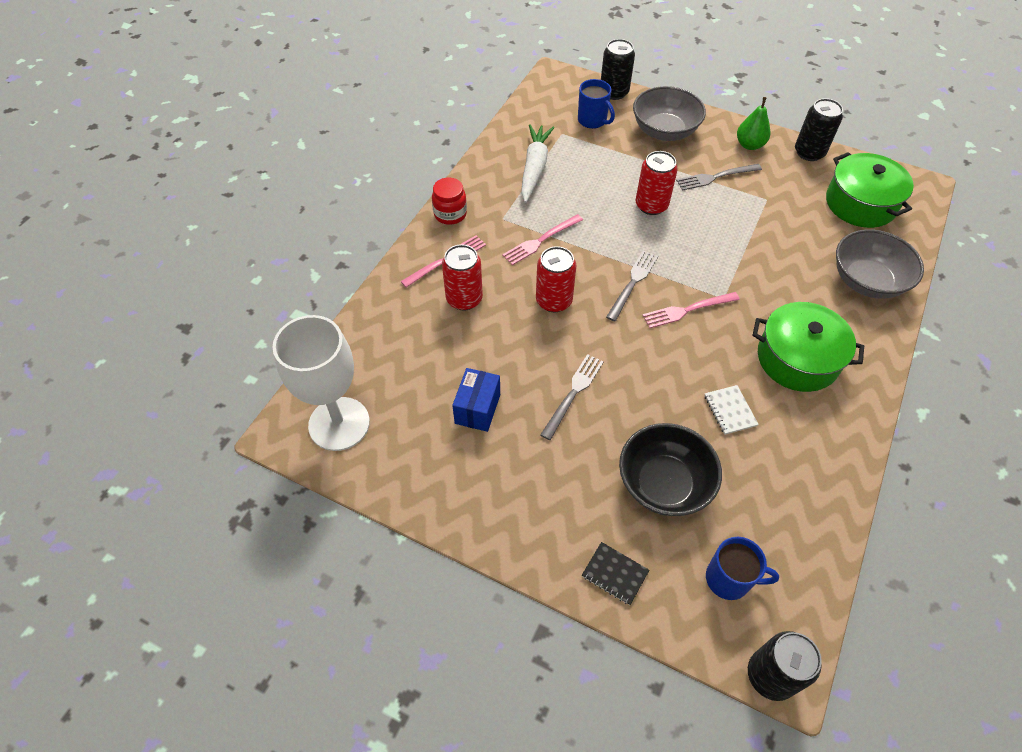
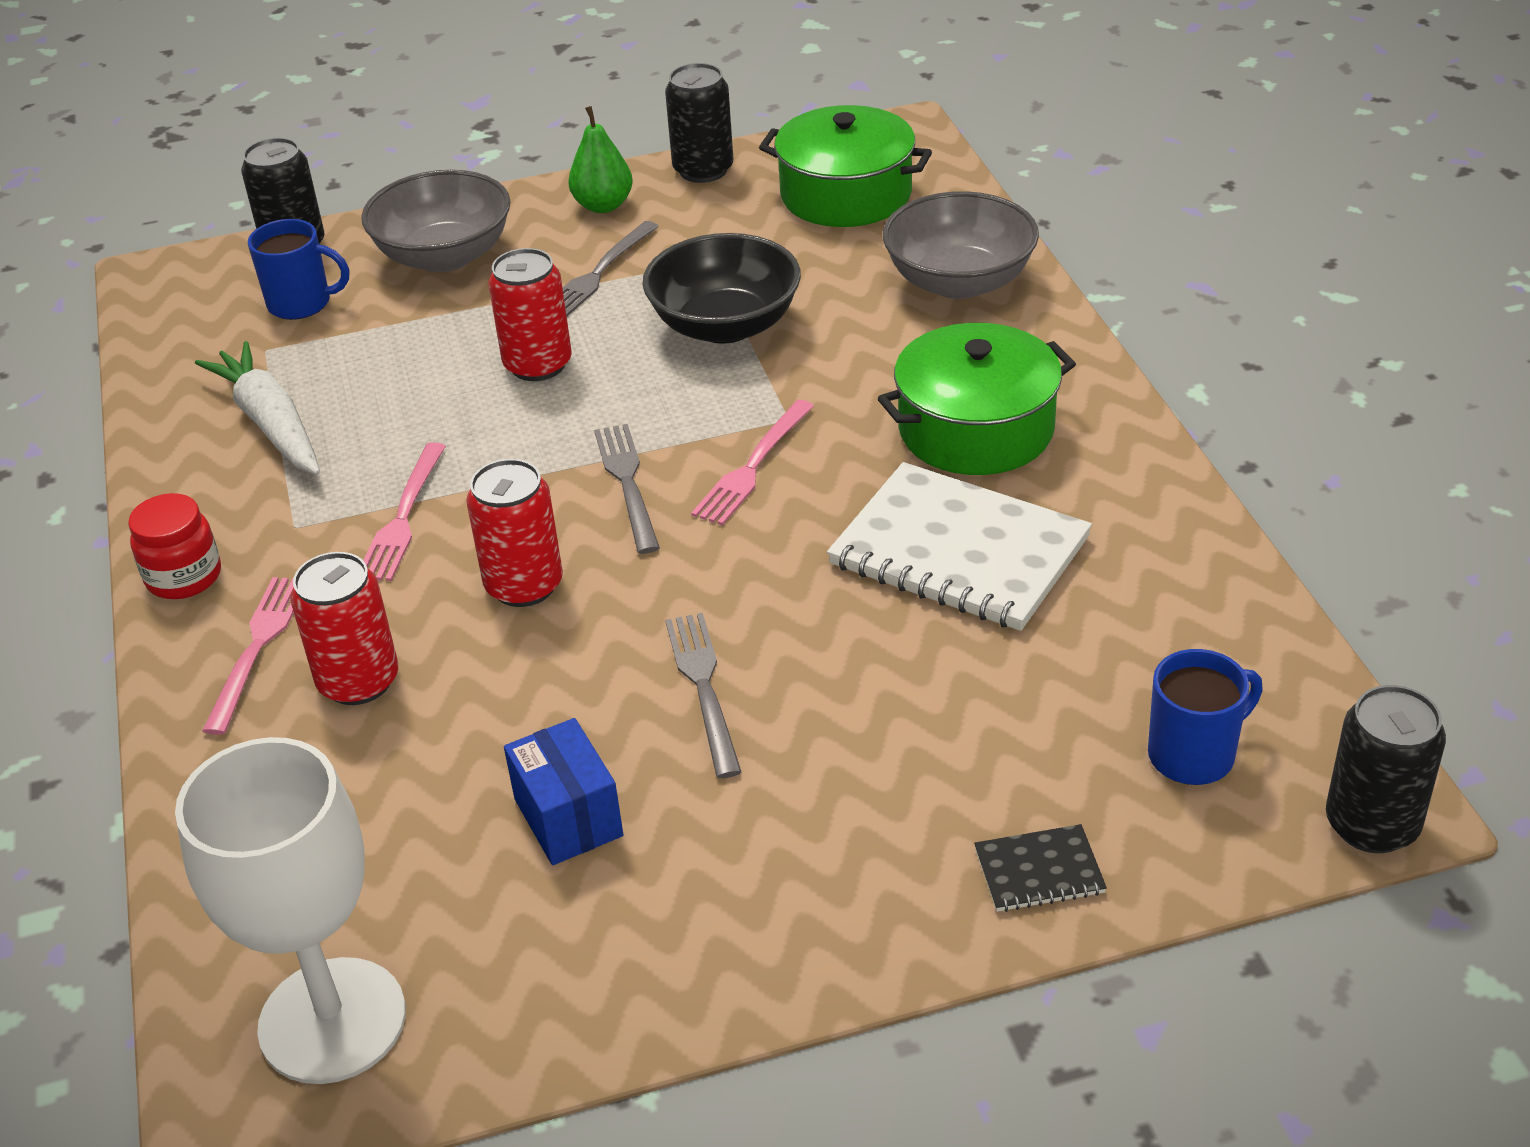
camera: 40 degrees left, 15 degrees down
(664, 484) = (974, 706): black bowl -> black bowl (725, 325)
(730, 410) = (959, 552): white notebook -> white notebook, size x2.27

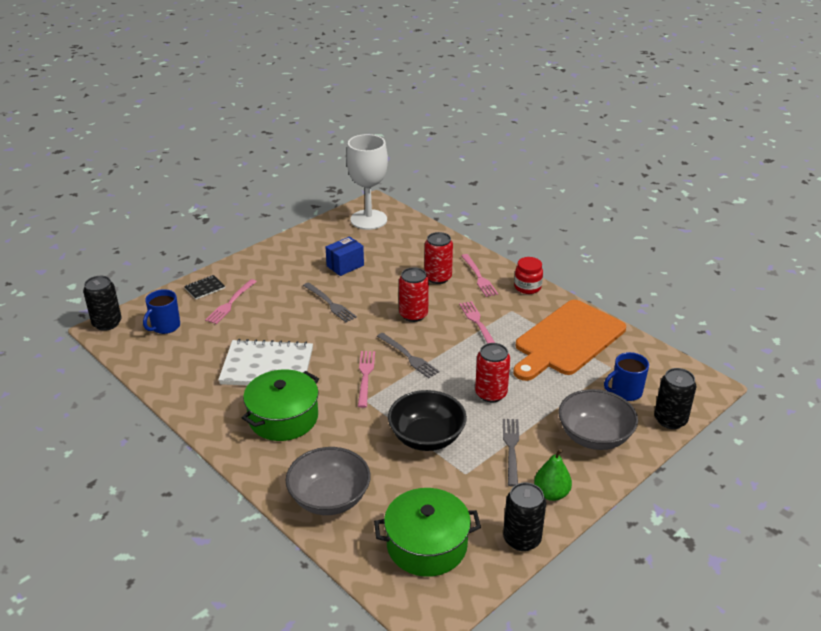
camera: 150 degrees right, 5 degrees down
(270, 423) = (567, 340): white carrot -> orange cutting board
(568, 817) = (345, 266): blue box -> blue box turned 75 degrees counterclockwise
(979, 781) = (230, 303): none -> pink fork

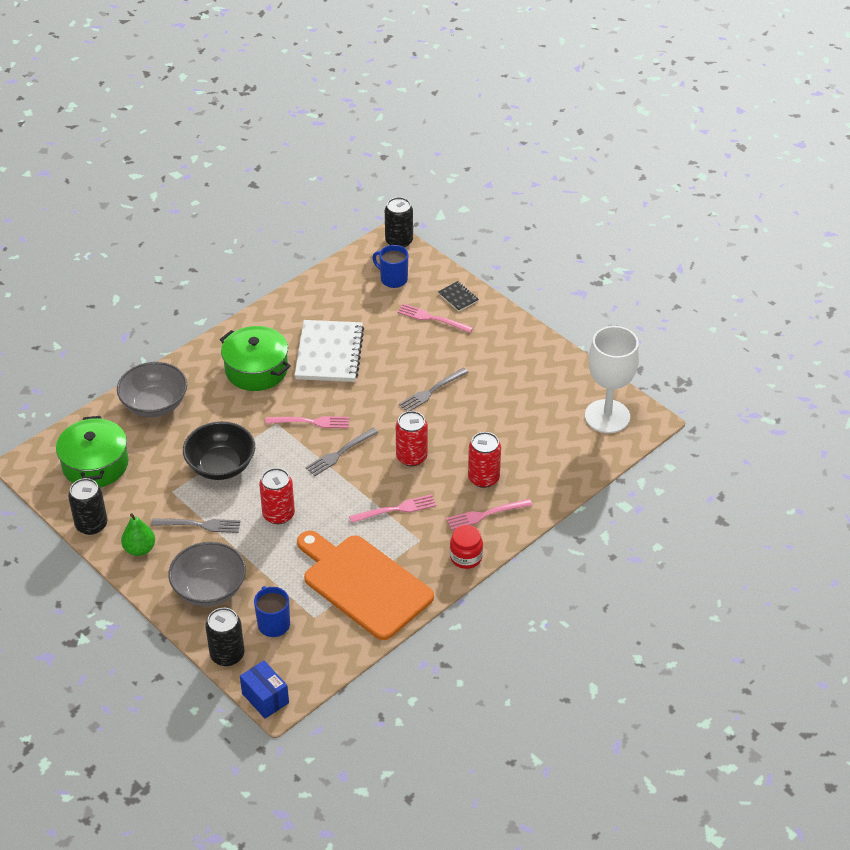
camera: 90 degrees right, 10 degrees up
(345, 266) = (504, 400): blue box -> blue box (265, 698)

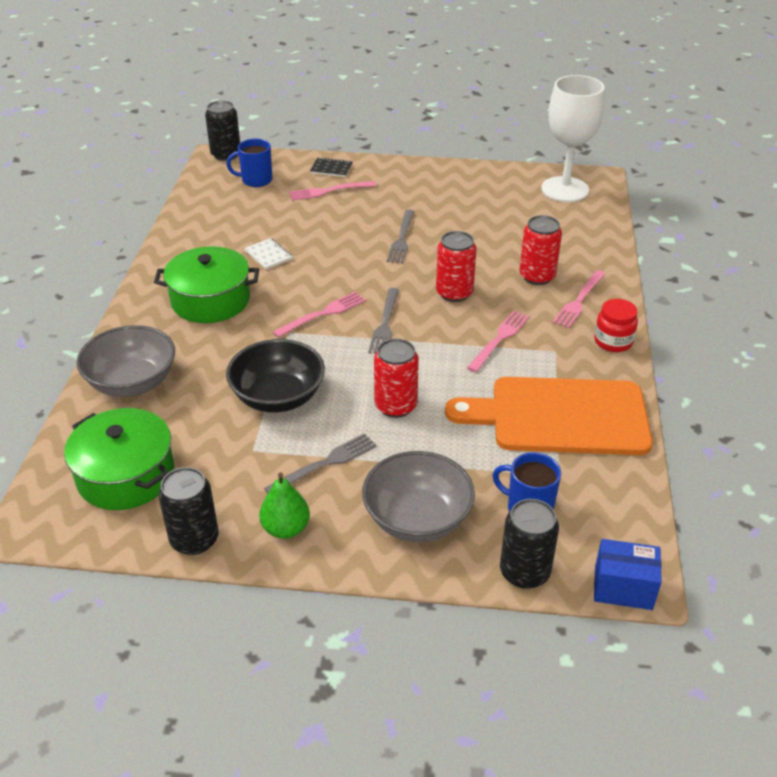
camera: 40 degrees left, 5 degrees down
(329, 353) = (268, 255): white notebook -> white notebook, size x0.44

